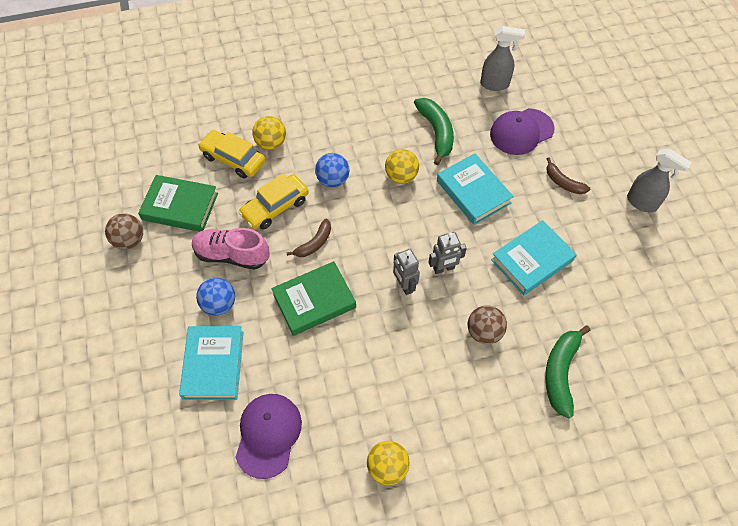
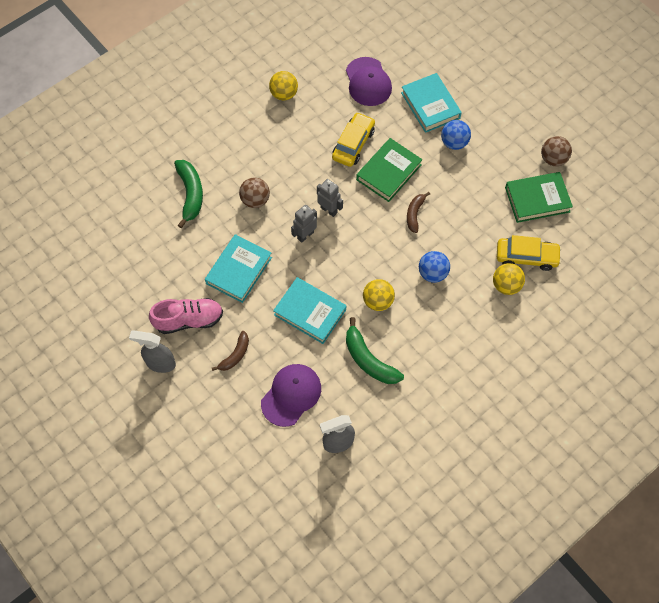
camera: 155 degrees right, 5 degrees up
(232, 255) = (470, 179): pink shoe -> pink shoe (189, 320)
(275, 207) = (463, 230): yellow car -> yellow car (353, 144)
(563, 182) = (235, 355): brown banana -> brown banana turned 105 degrees clockwise

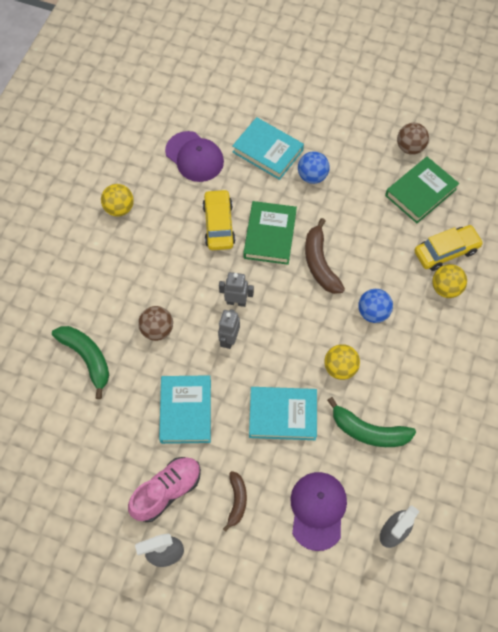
camera: 30 degrees left, 0 degrees up
(414, 214) = (320, 263): brown banana -> brown banana, size x1.60

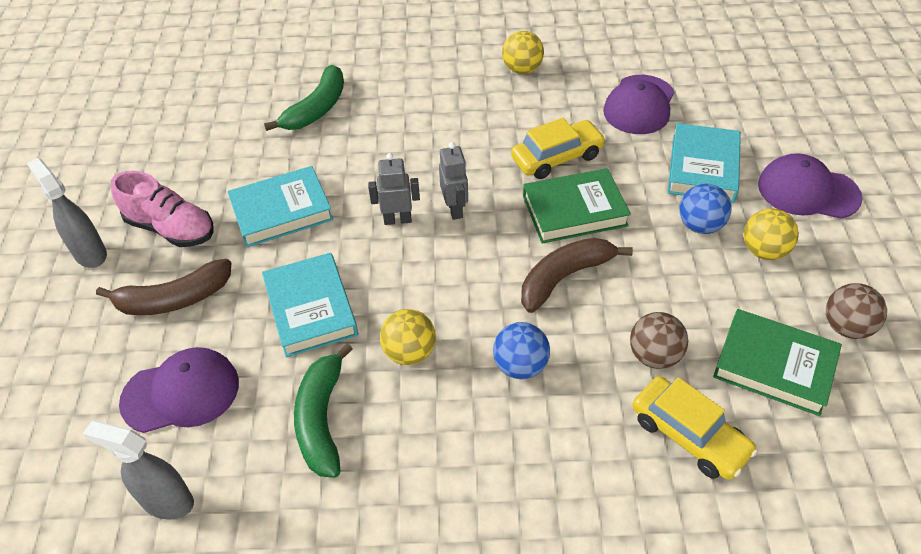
camera: 70 degrees right, 15 degrees down
(157, 330) = (379, 152): brown ball -> brown ball (654, 356)
(237, 501) = (174, 299): brown banana -> brown banana, size x1.60
(311, 110) = (808, 191): none -> purple cap
(445, 288) = (619, 455): yellow ball -> yellow ball (764, 251)

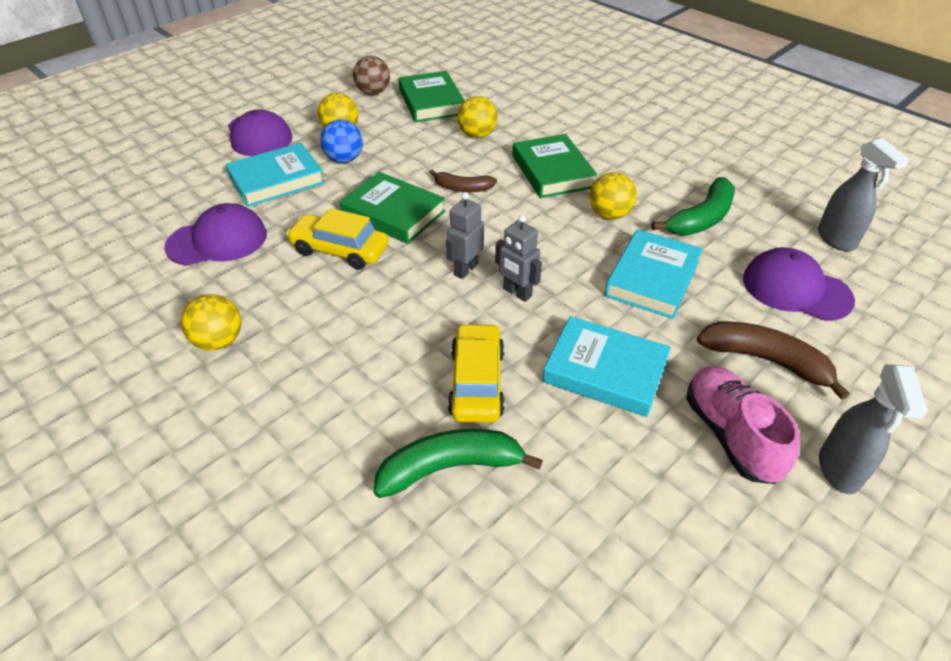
camera: 135 degrees left, 5 degrees down
(520, 366) = (552, 171): blue ball -> green book
(564, 277) = (462, 188): brown banana -> brown banana, size x0.62
(654, 356) = (477, 135): brown ball -> yellow ball
(689, 435) = (512, 108): yellow car -> yellow car (477, 382)

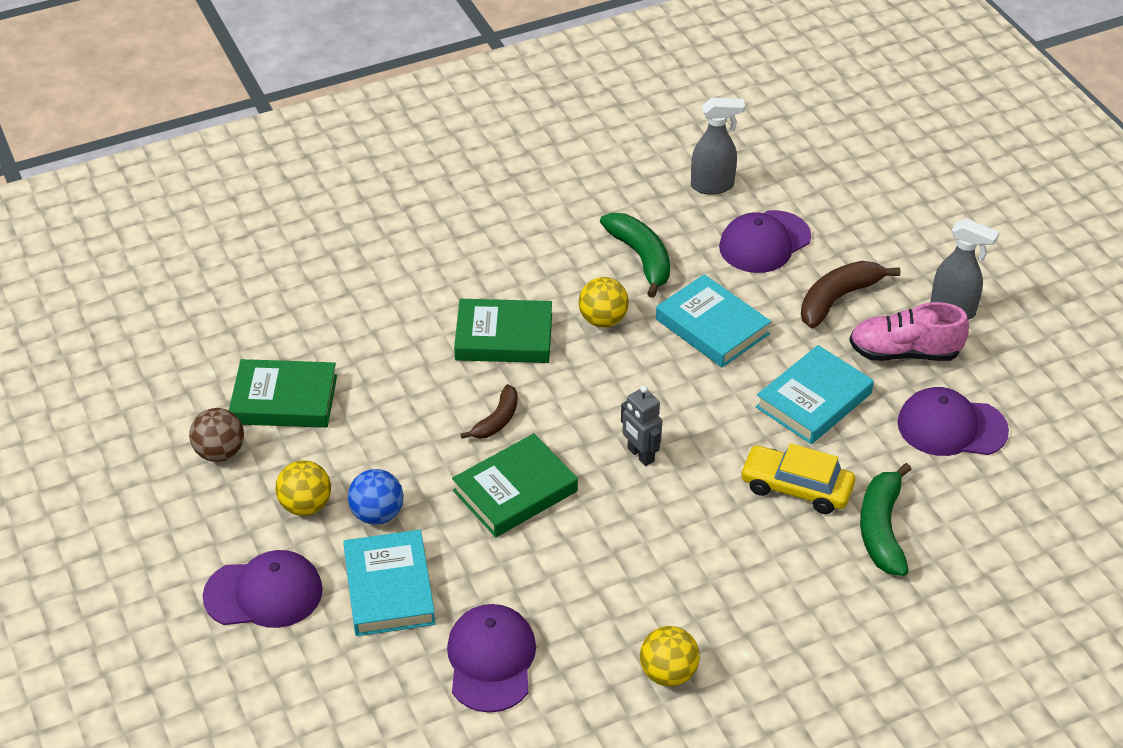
camera: 70 degrees left, 0 degrees up
(340, 250) = (561, 550): yellow car -> none
(477, 135) = (391, 377): yellow ball -> none
(517, 293) = (691, 427): grey robot -> none
(643, 506) = (951, 427): none -> purple cap

